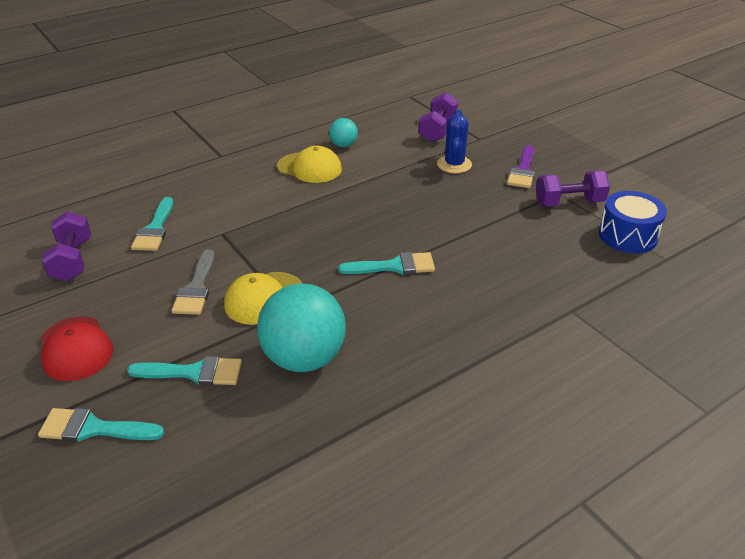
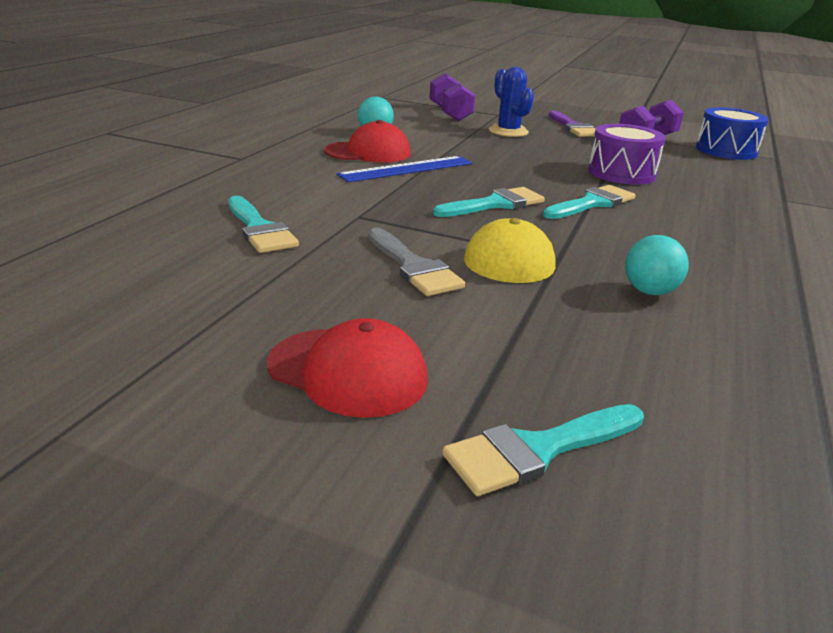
camera: 35 degrees left, 10 degrees down
(72, 260) = (178, 283): purple dumbbell -> none
(194, 372) = (558, 342): turquoise brush -> turquoise brush (495, 204)
(304, 358) = (649, 291): turquoise ball -> turquoise ball, size x0.49
(309, 168) = (368, 152): yellow cap -> red cap
(312, 193) = (407, 169): none -> blue ruler
(473, 239) = (621, 173): none -> purple drum

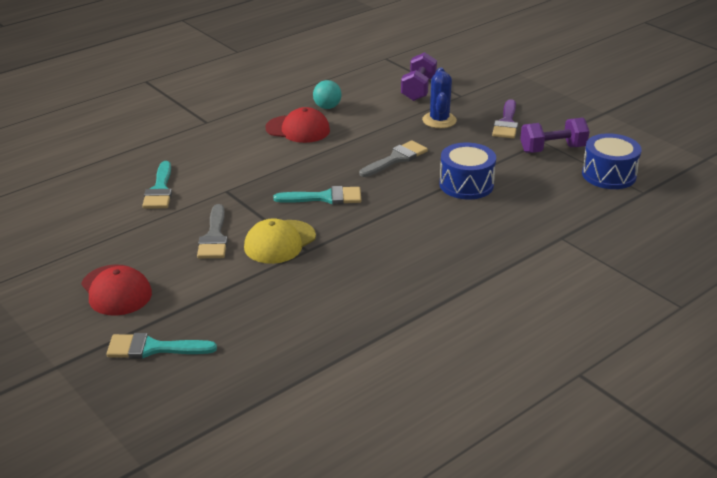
camera: 30 degrees right, 5 degrees up
(407, 169) = (305, 152): blue ruler -> none
(516, 163) = (396, 159): none -> grey brush
(592, 203) = (396, 210): turquoise brush -> none
(621, 173) = (466, 184): purple drum -> blue drum
(649, 291) = (327, 286): turquoise ball -> none

